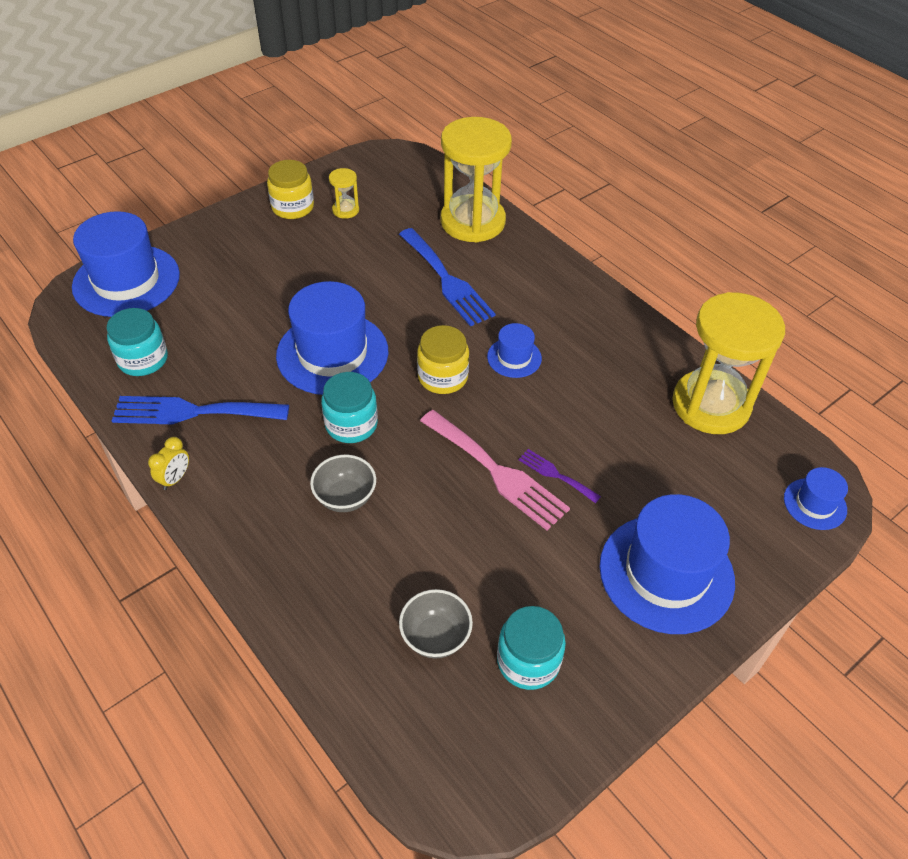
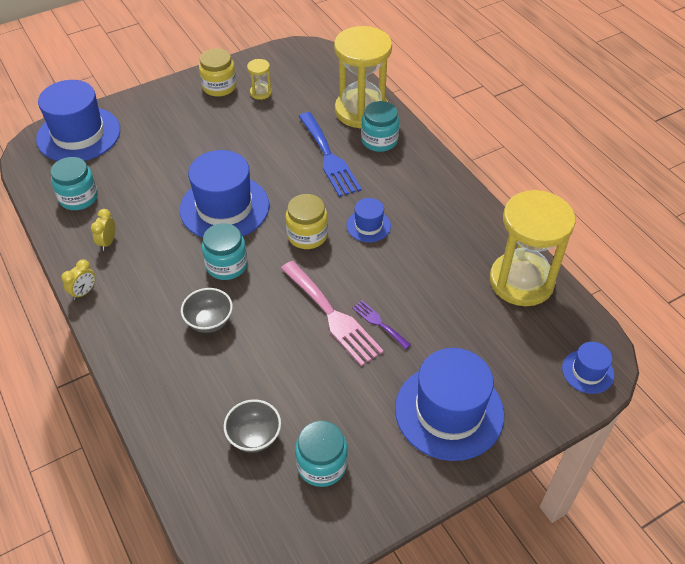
camera: 10 degrees right, 0 degrees up
(193, 412) = (108, 242): blue fork -> yellow clock
(502, 255) = (379, 141): none -> turquoise jar

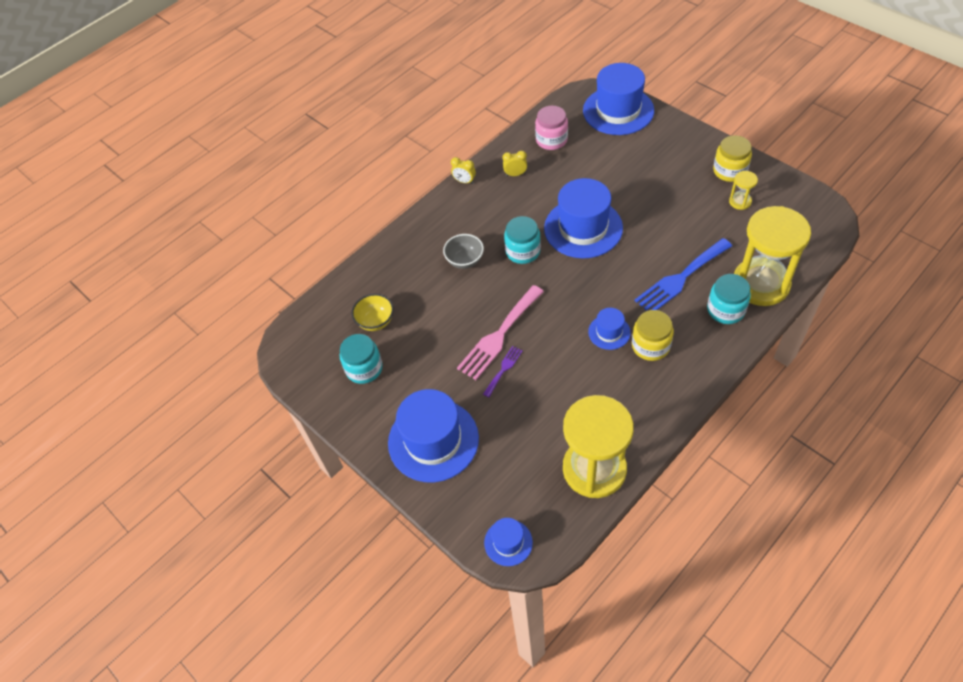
camera: 80 degrees right, 5 degrees up
(78, 198) = (551, 140): turquoise jar -> pink jar
(254, 436) = (376, 321): grey bowl -> yellow bowl
(307, 235) = (577, 292): yellow jar -> yellow jar (650, 346)

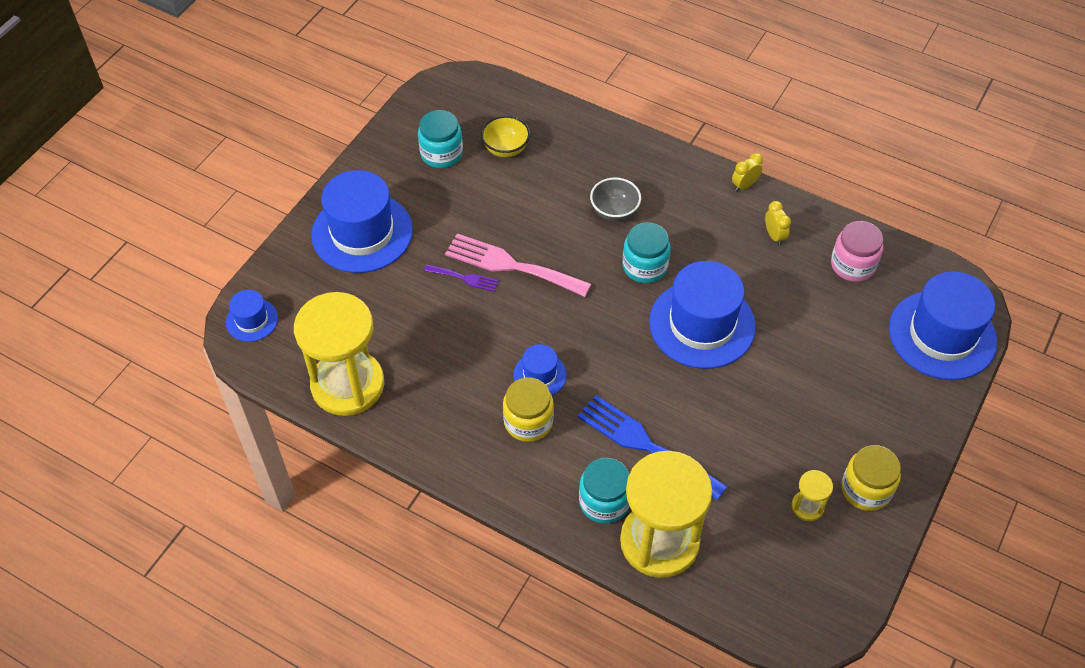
camera: 70 degrees right, 0 degrees up
(464, 181) = (744, 185): yellow clock -> yellow clock turned 45 degrees clockwise

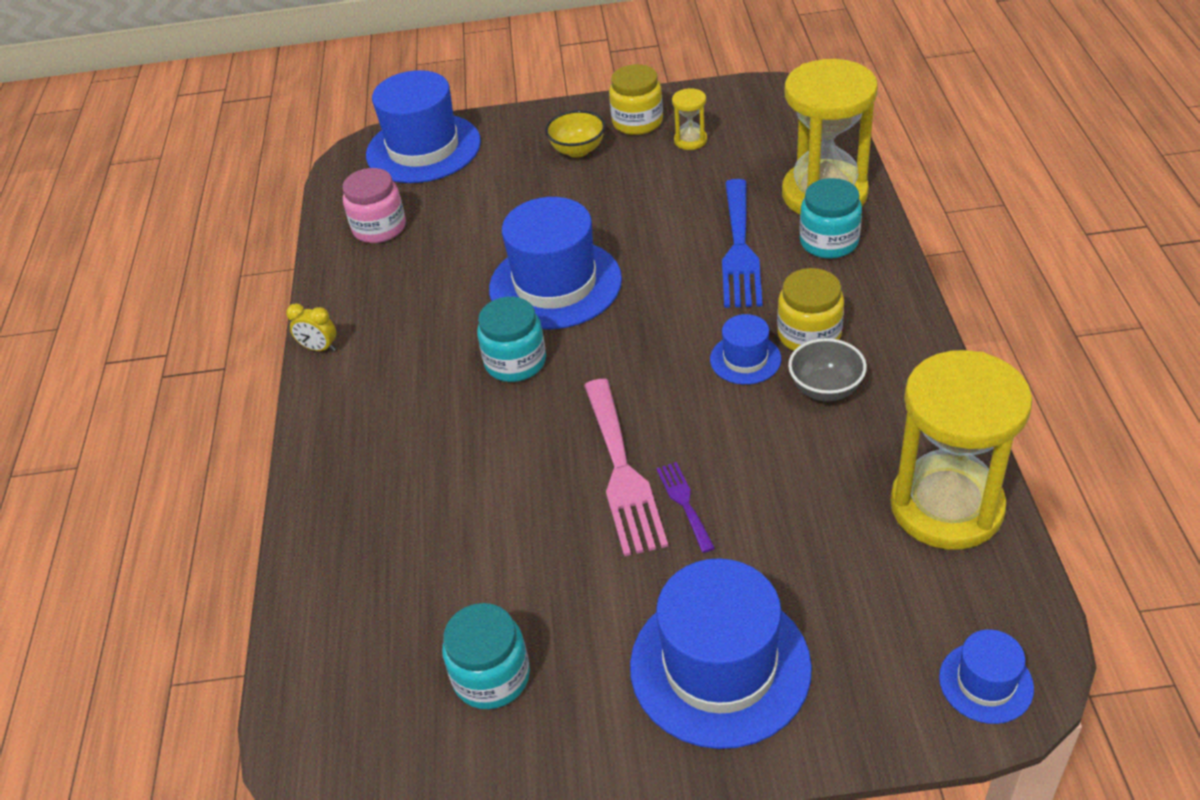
camera: 120 degrees left, 10 degrees down
(506, 149) = (423, 605): yellow bowl -> yellow bowl (577, 150)
(614, 211) = (451, 431): grey bowl -> grey bowl (825, 389)
(774, 236) = (382, 292): yellow clock -> none

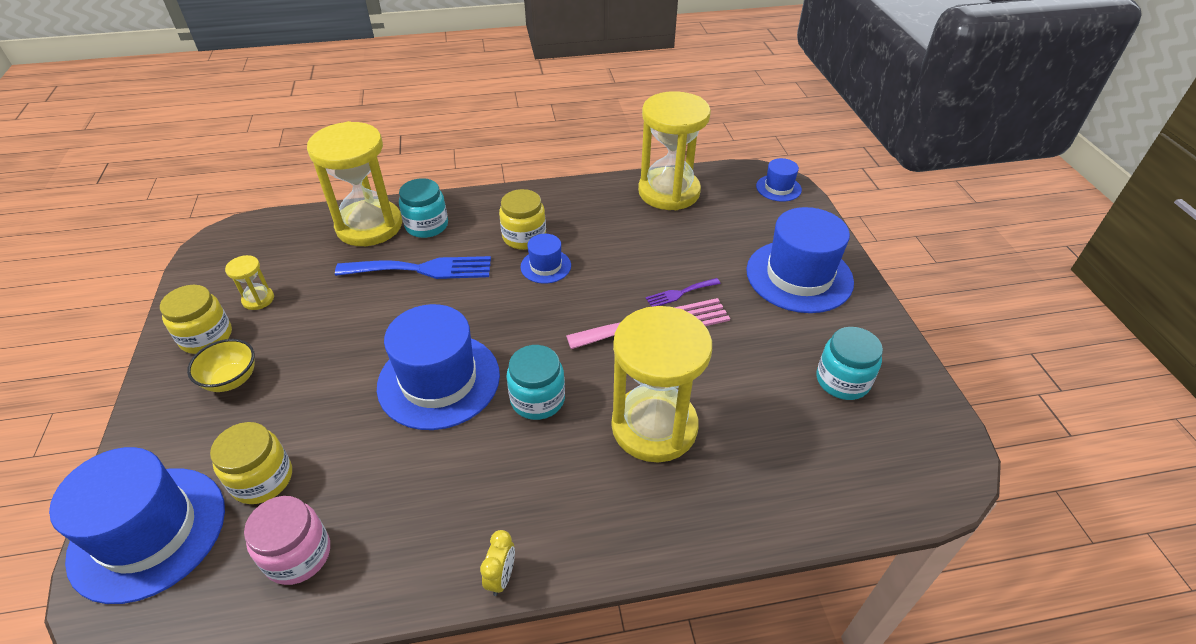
camera: 100 degrees left, 0 degrees up
(457, 462) = (654, 426): none -> yellow hourglass
(459, 193) = (262, 479): none -> yellow jar
(825, 389) = (576, 231): grey bowl -> none

